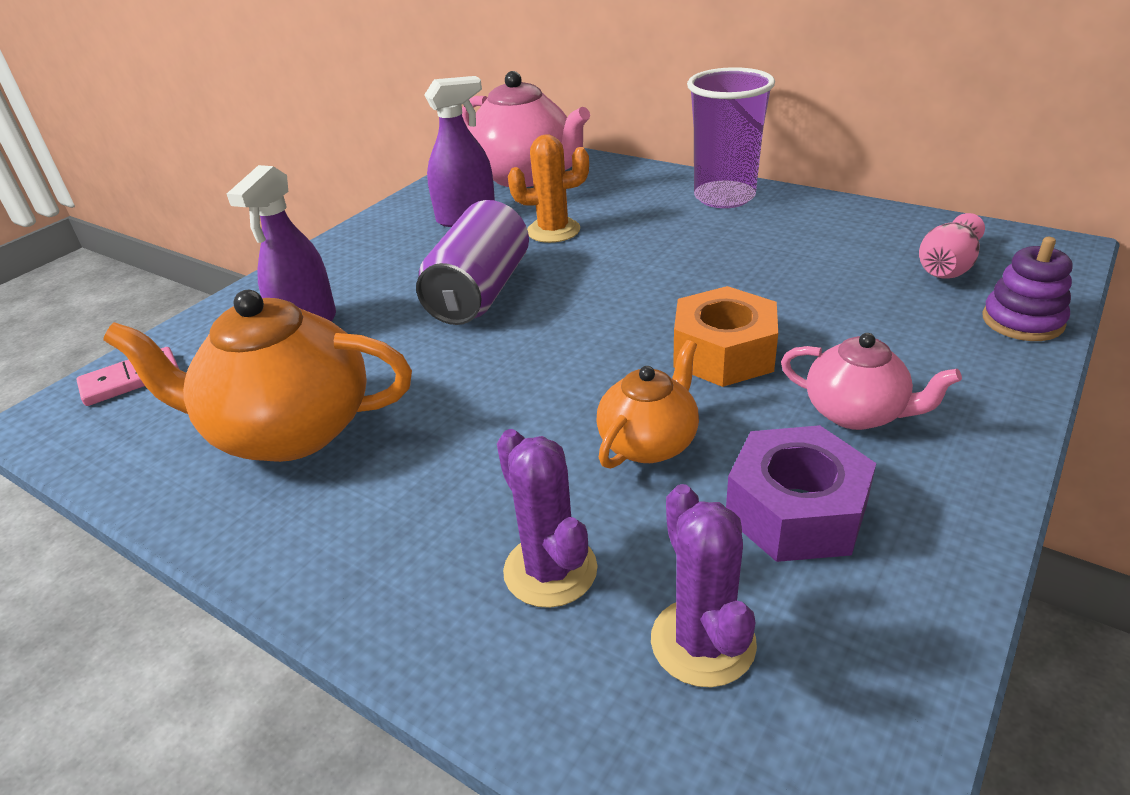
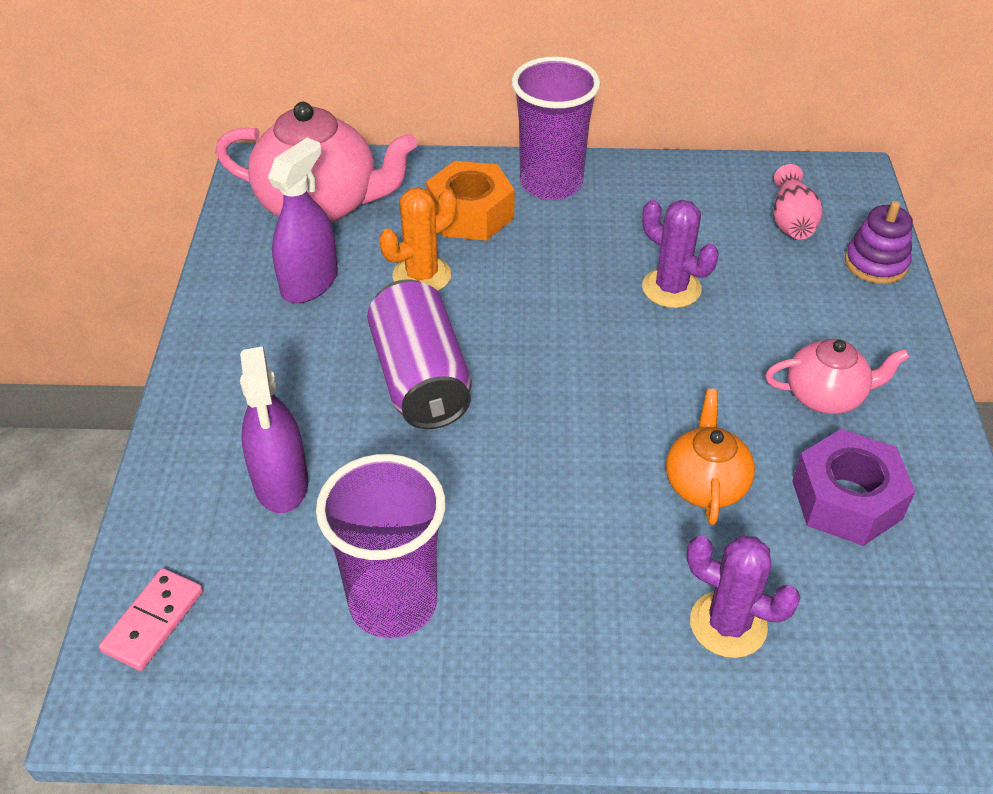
camera: 35 degrees left, 10 degrees up
(289, 431) = (393, 603): orange teapot -> purple cup
(703, 642) = (864, 627): purple cactus -> purple cactus (671, 288)
(723, 353) = (691, 372): orange nut -> orange nut (470, 214)

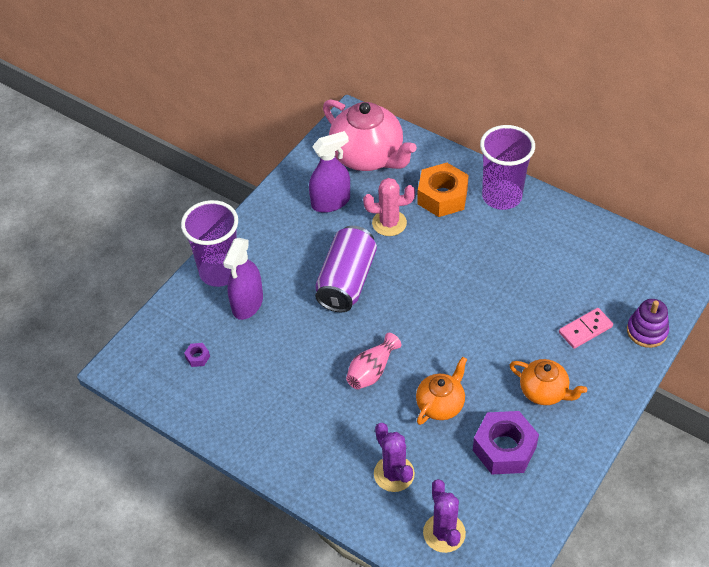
camera: 35 degrees right, 5 degrees up
(153, 621) = (156, 341): pink domino -> pink domino (585, 329)
(252, 610) = (197, 357): none -> purple nut
(393, 603) = (256, 385): purple cup -> purple cup (220, 272)
(422, 275) = (389, 223): orange cactus -> pink cactus
(671, 288) = (515, 291): purple cactus -> purple cactus (444, 533)
(791, 221) = (621, 282): pink vase -> pink vase (372, 371)
(826, 396) = (544, 391): pink teapot -> orange teapot

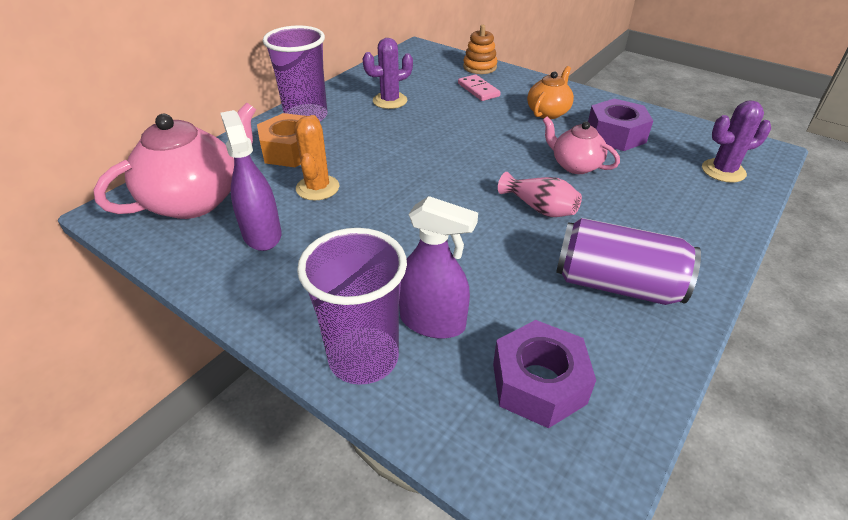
camera: 90 degrees left, 10 degrees down
(197, 357) = (538, 383): purple nut -> purple nut, size x2.43
(346, 281) = (404, 223): purple can -> purple can (616, 284)
(389, 223) = (317, 188): pink cactus -> orange cactus
(394, 474) = (670, 198): purple cactus -> purple cactus (390, 101)
(440, 404) = (575, 165): orange teapot -> pink teapot
(647, 331) = (479, 67): purple stacking toy -> orange stacking toy

